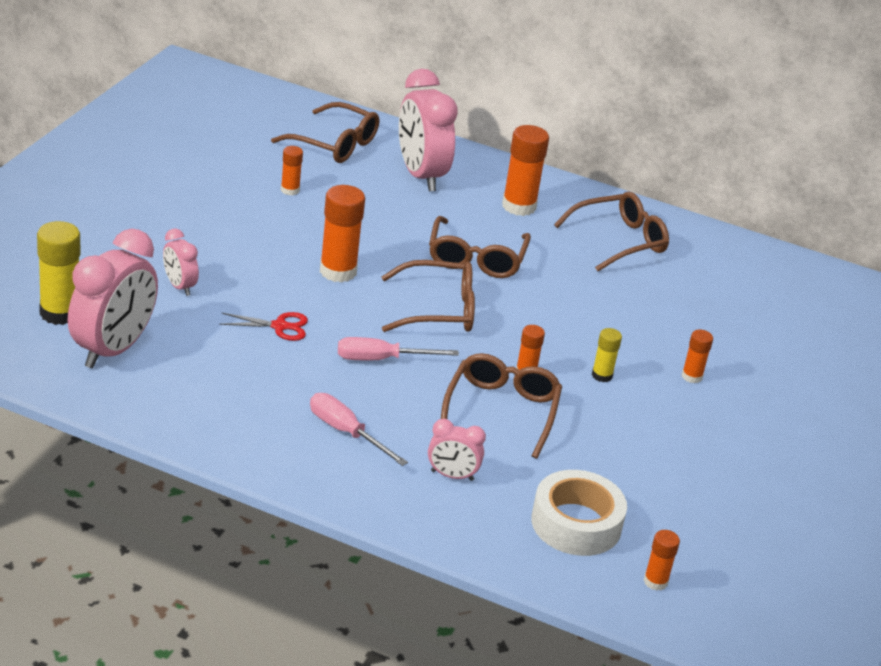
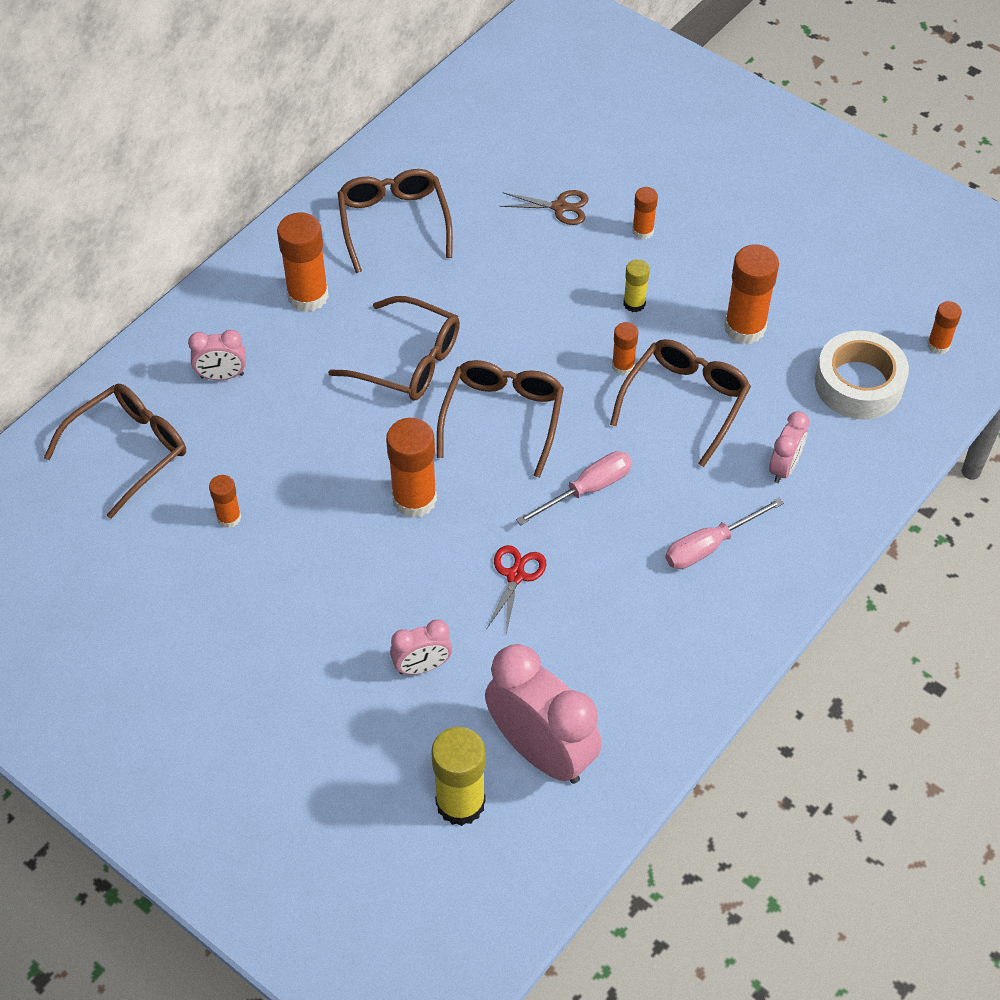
camera: 70 degrees left, 20 degrees up
(381, 359) = (587, 489): pink screwdriver -> pink screwdriver turned 135 degrees counterclockwise
(420, 175) = (222, 376): pink clock -> pink clock, size x0.50
(501, 411) = (685, 402): brown glasses -> brown glasses turned 90 degrees clockwise
(608, 445) = (744, 328): none -> orange glue stick
(691, 327) = (560, 207): none -> brown scissors

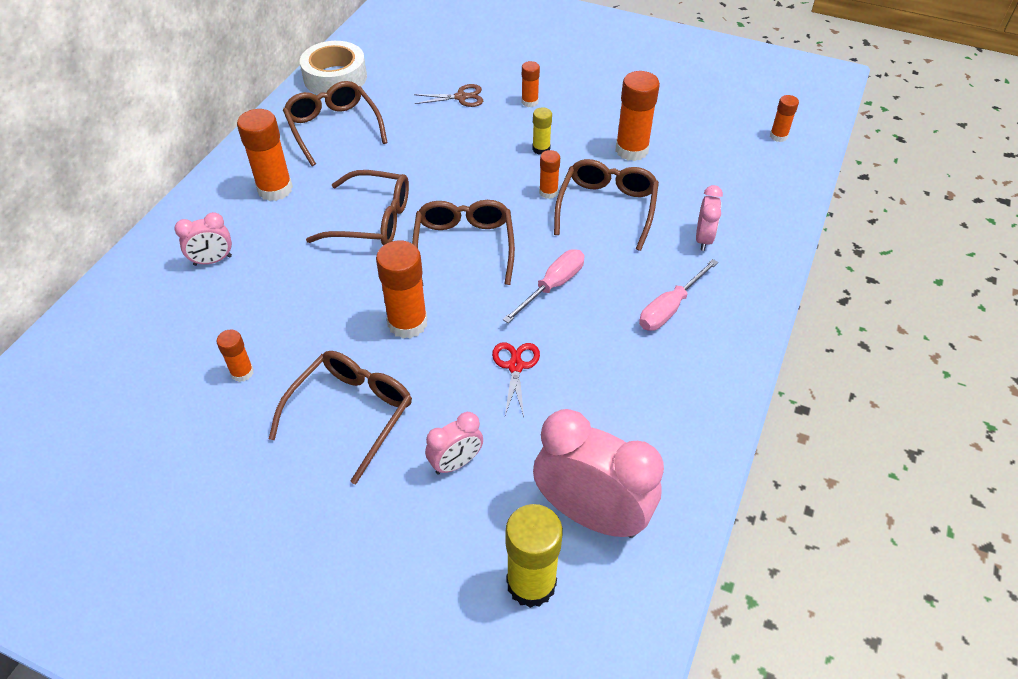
camera: 15 degrees left, 5 degrees down
(129, 451) = (137, 336): brown glasses -> brown glasses (351, 414)
(858, 384) = (733, 171): white tape -> white tape (335, 77)

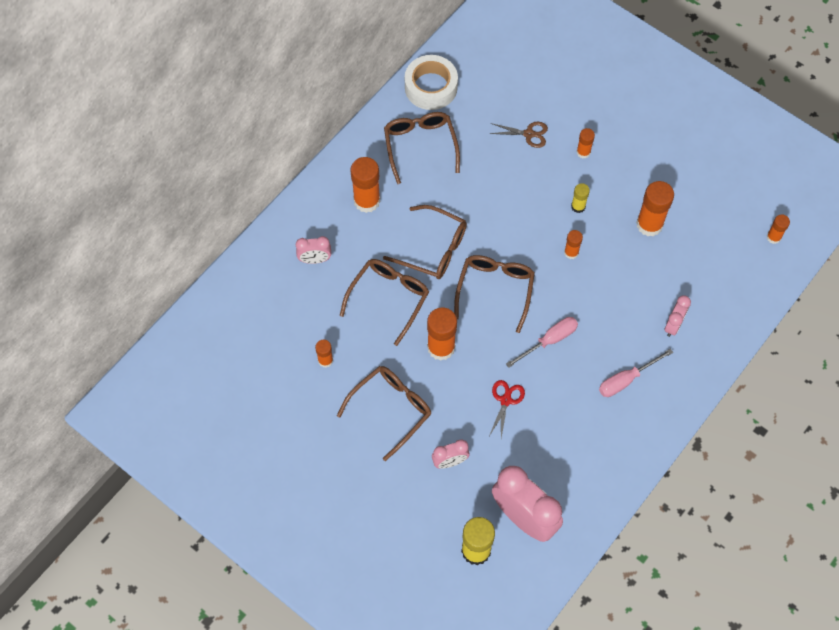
camera: 15 degrees right, 15 degrees up
(607, 208) = (611, 279): brown glasses -> brown glasses (389, 298)

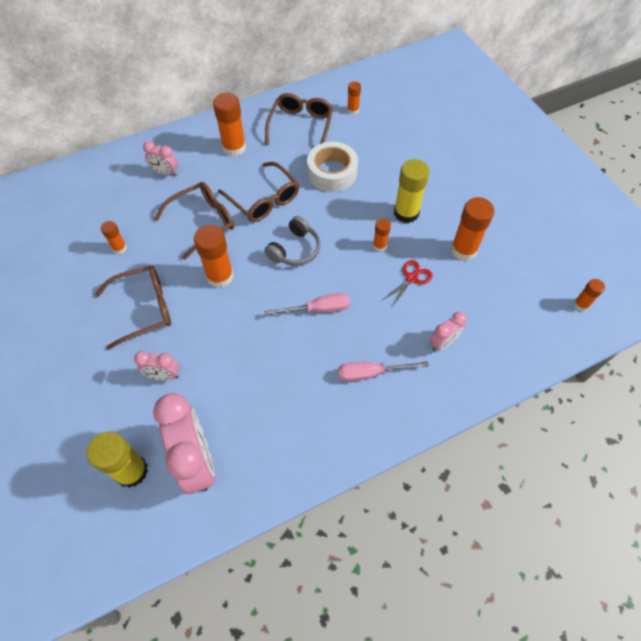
camera: 25 degrees right, 5 degrees down
(431, 87) = (334, 91): white tape -> white tape (332, 172)
(495, 290) = (295, 250): brown glasses -> grey headphones
(506, 400) = (248, 343): red scissors -> red scissors (411, 278)
(529, 134) = (394, 147): brown scissors -> none
(578, 206) = (406, 213): yellow glue stick -> yellow glue stick, size x1.85
(583, 152) = (433, 175): orange glue stick -> orange glue stick (353, 110)

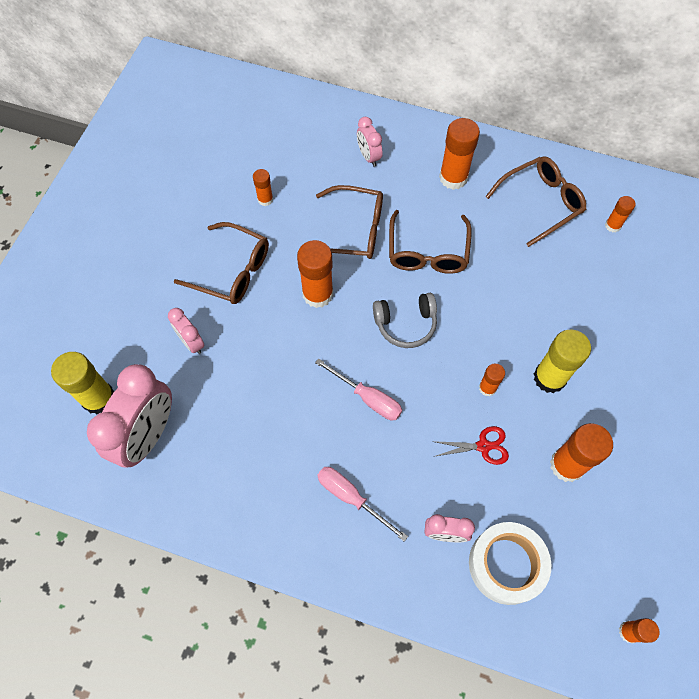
camera: 45 degrees right, 5 degrees up
(332, 172) = (520, 276): white tape -> white tape (506, 564)

